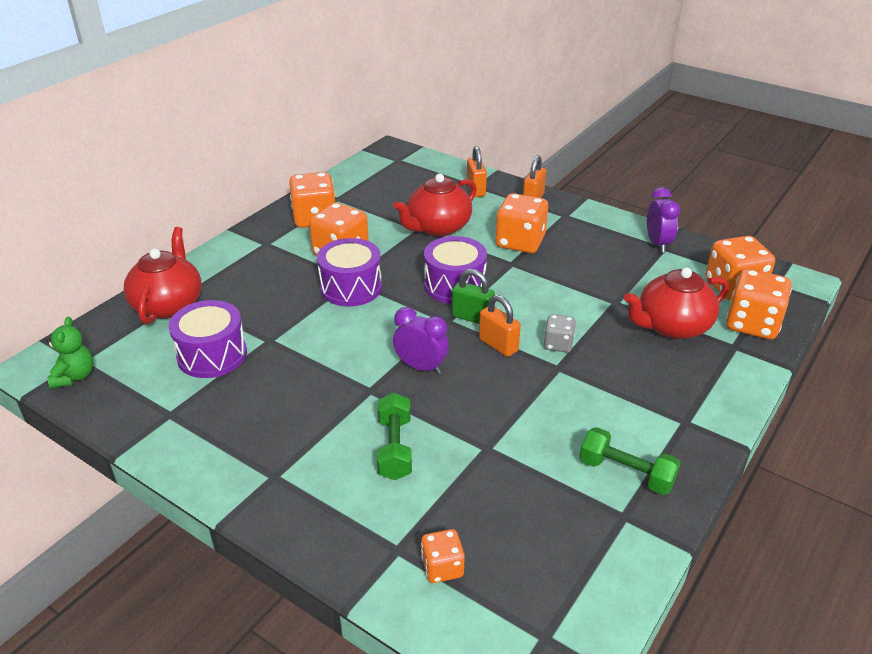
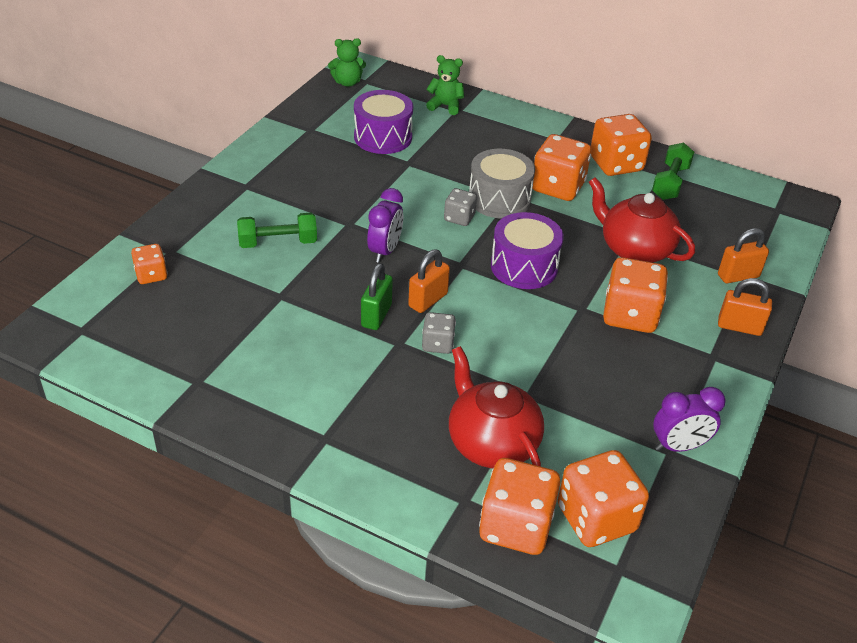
camera: 80 degrees right, 5 degrees up
(168, 305) = (445, 106): red teapot -> green teddy bear
(351, 288) = (499, 199): purple drum -> grey drum
(375, 315) = (459, 218): none -> grey dice
(472, 317) = (470, 281): green padlock -> green padlock (376, 315)
(626, 473) = (250, 386): green dumbbell -> green dumbbell (670, 183)

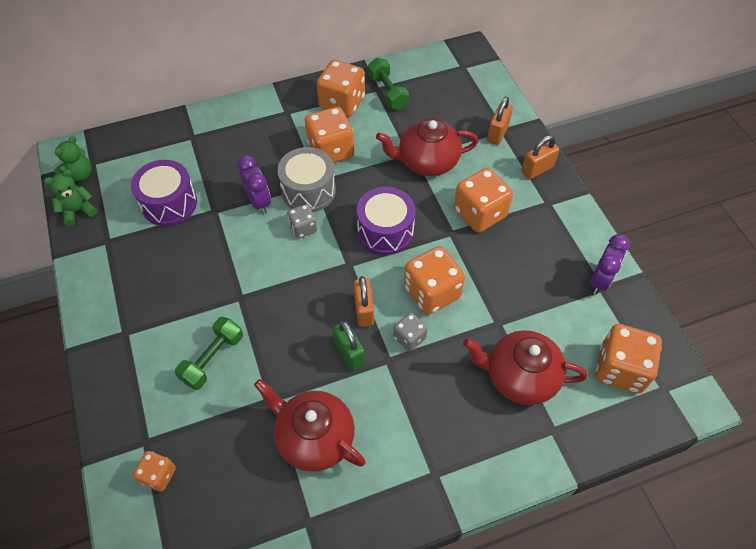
camera: 45 degrees left, 15 degrees up
(275, 341) = (314, 437): none -> red teapot
(385, 251) = (291, 298): purple clock -> purple clock (259, 202)
(445, 106) = (178, 140): green teddy bear -> green teddy bear (78, 211)
(515, 526) = (594, 417): orange dice -> orange dice (432, 292)

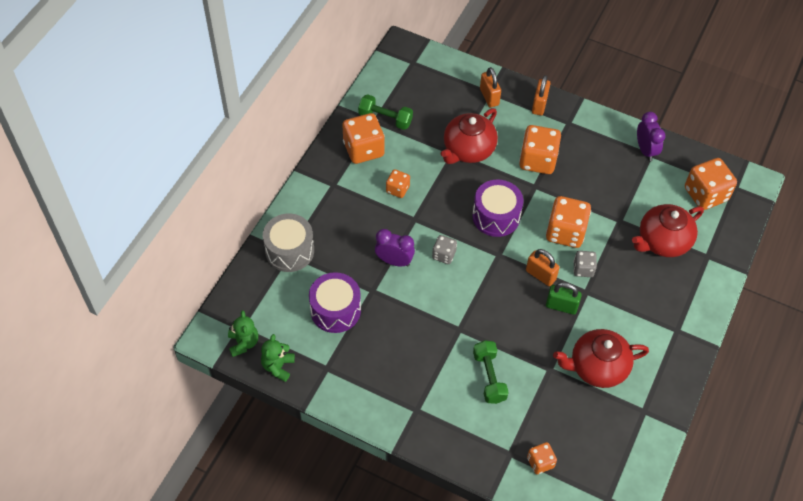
camera: 45 degrees left, 0 degrees up
(308, 191) = (417, 228): grey drum -> grey drum (289, 251)
(331, 150) = (397, 189): orange dice -> orange dice, size x0.55

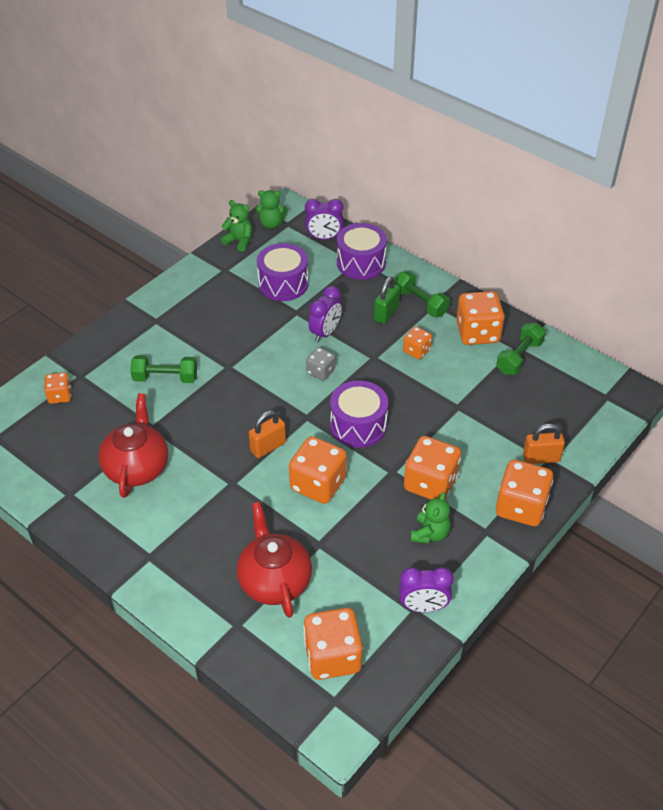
camera: 105 degrees right, 10 degrees down
(257, 289) = (324, 238): none -> purple clock
(289, 251) = (361, 263): grey drum -> purple drum
(335, 195) = (420, 303): none -> green dumbbell
(468, 150) = (460, 420): red teapot -> none
(539, 105) = (521, 507): orange padlock -> orange dice
(561, 306) = (222, 455): green padlock -> green padlock (386, 313)
(583, 269) = (262, 488): grey dice -> none
(584, 154) = (430, 534): none -> green teddy bear

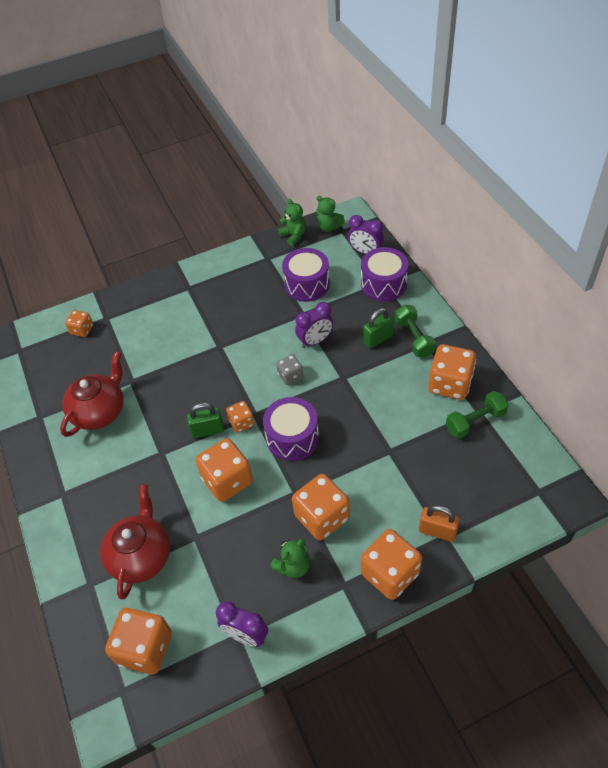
camera: 30 degrees right, 5 degrees up
(165, 378) = (166, 340): green dumbbell -> none
(268, 447) = (208, 430): orange padlock -> green padlock
(416, 351) = (384, 383): orange dice -> orange dice (241, 423)

